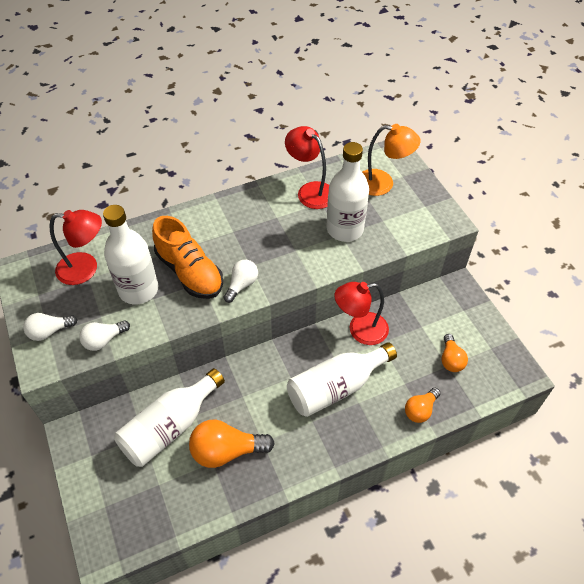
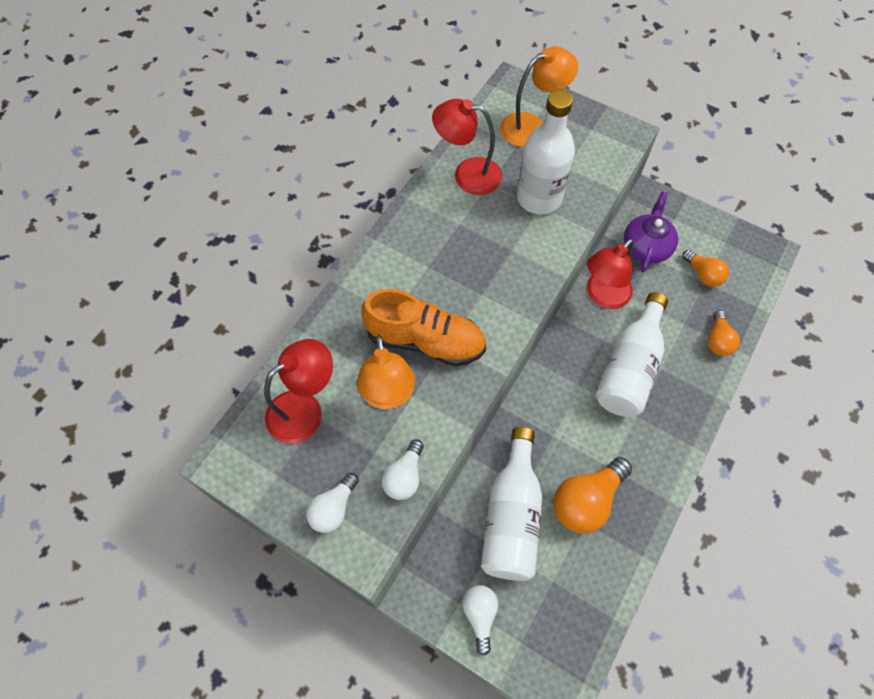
camera: 35 degrees left, 10 degrees up
(138, 290) = (388, 395): white bottle -> orange lamp
(242, 285) = (492, 321): white light bulb -> white light bulb (480, 615)
(423, 316) = (646, 247): none -> purple teapot

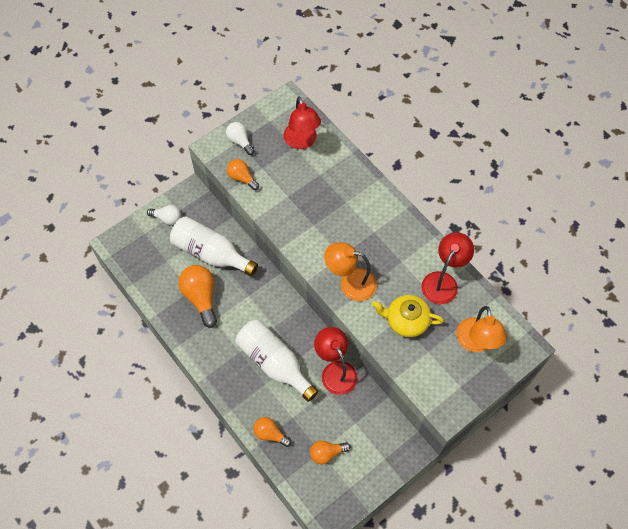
camera: 110 degrees right, 0 degrees up
(388, 395) = (293, 184): orange lamp -> orange lamp (350, 283)
(404, 476) = (242, 178): white light bulb -> orange light bulb
(425, 341) = (320, 213): orange shoe -> none
(539, 198) = (406, 320): white bottle -> yellow teapot
(646, 247) = (366, 423): purple teapot -> none

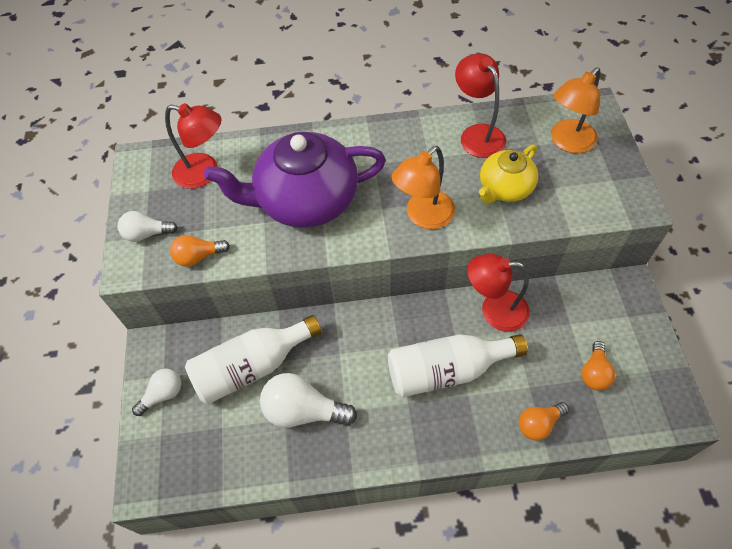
camera: 55 degrees left, 5 degrees down
(201, 297) = (303, 410): orange light bulb -> white light bulb
(318, 209) = (305, 200): none -> purple teapot
(476, 343) = (567, 142): orange lamp -> orange lamp turned 105 degrees clockwise

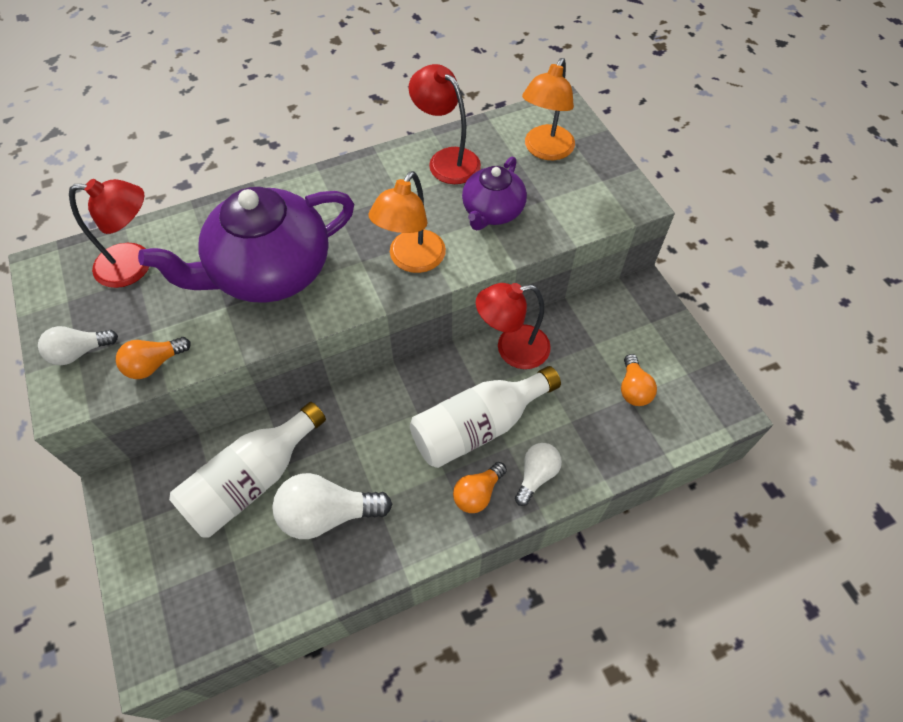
camera: 20 degrees left, 0 degrees up
(163, 394) = (148, 542): white light bulb -> white light bulb (536, 475)
(504, 188) = (492, 211): yellow teapot -> purple teapot
(538, 424) = (591, 458): orange light bulb -> orange light bulb (477, 493)

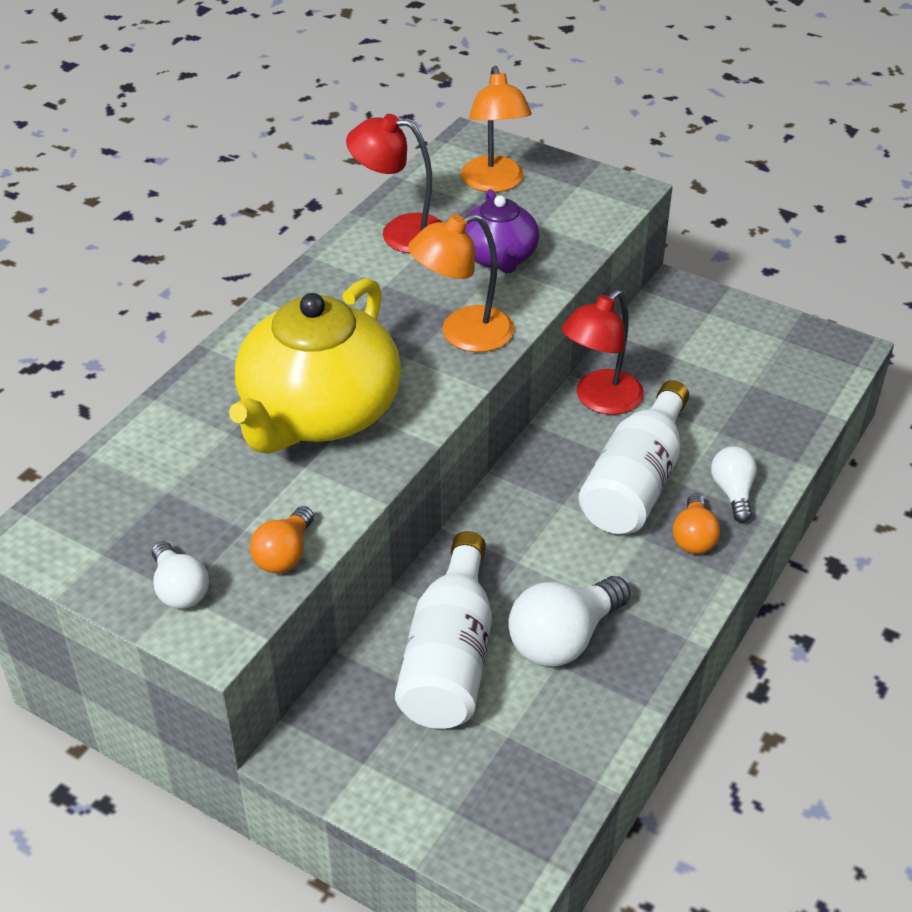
camera: 35 degrees left, 15 degrees down
(79, 352) = (180, 589): white light bulb -> white light bulb turned 60 degrees counterclockwise
(135, 265) = (149, 481): red lamp -> none
(269, 271) = (318, 413): purple teapot -> yellow teapot
(411, 260) = (463, 334): orange lamp -> orange lamp turned 75 degrees clockwise
(633, 389) = (748, 376): orange light bulb -> none

